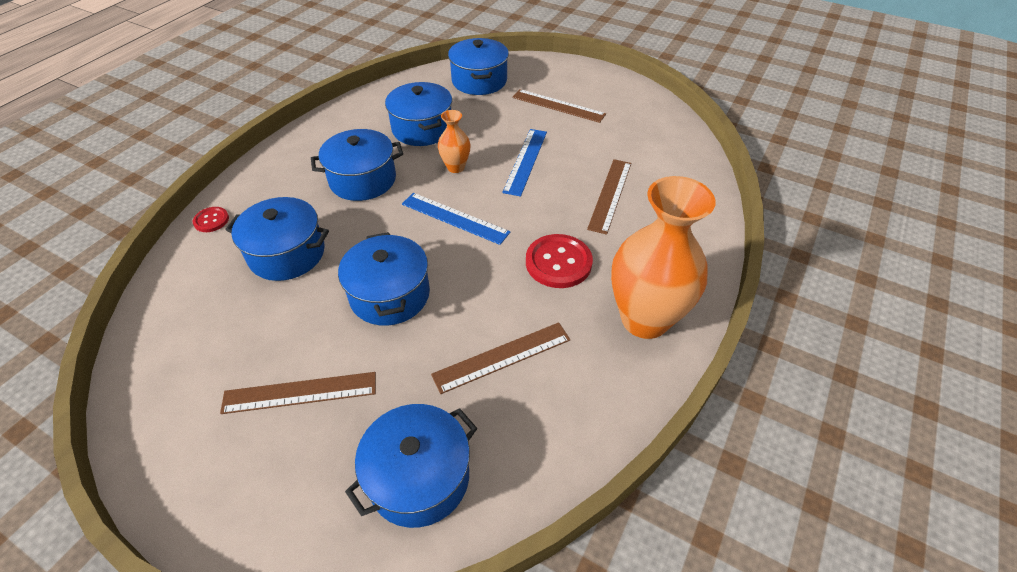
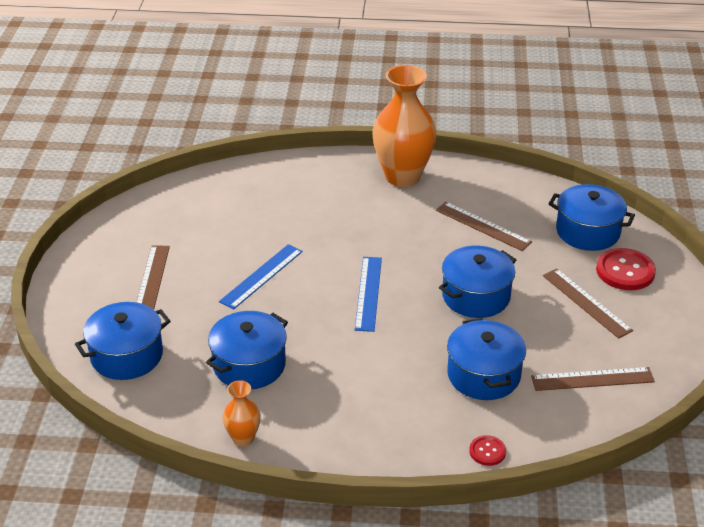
camera: 115 degrees left, 10 degrees down
(363, 180) = (358, 372): blue pot -> none
(456, 167) = (299, 317): orange vase -> orange vase (243, 438)
(526, 161) = (261, 276): blue ruler -> blue ruler turned 45 degrees counterclockwise
(558, 262) = (378, 224): red button -> red button (625, 271)
(610, 195) = (279, 217): brown ruler -> brown ruler (592, 379)

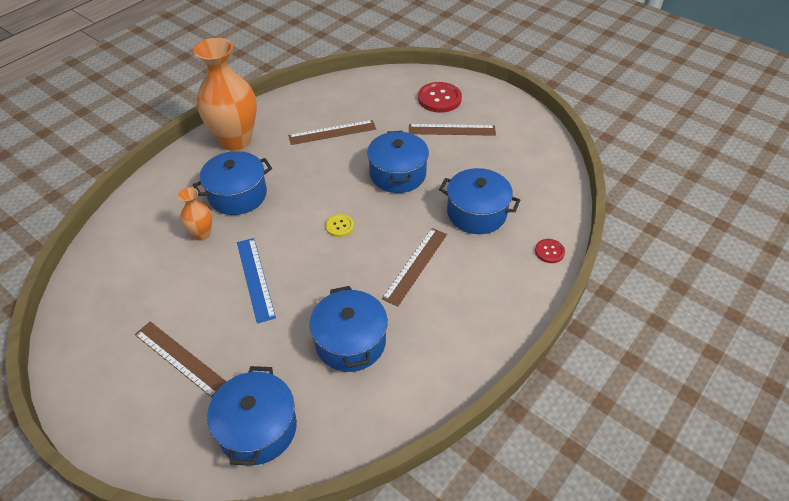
camera: 55 degrees left, 10 degrees up
(243, 438) = (430, 391): orange vase -> orange vase (202, 234)
(368, 293) = (339, 226): blue ruler -> yellow button
(588, 231) = (388, 92): blue pot -> blue pot (237, 195)
(592, 379) = (522, 166): brown ruler -> brown ruler (415, 265)

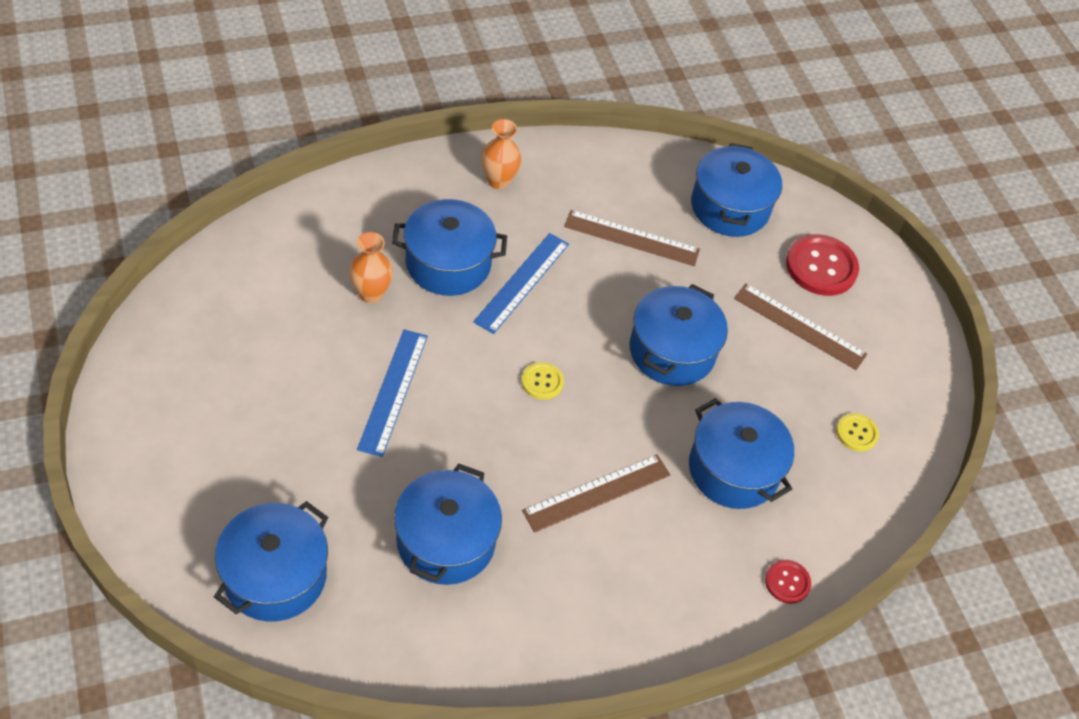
camera: 25 degrees right, 5 degrees up
(180, 358) = (247, 440): brown ruler -> none
(236, 140) = (498, 181): orange vase -> orange vase, size x0.47
(288, 183) = (522, 282): none -> blue ruler
(372, 94) = (730, 207): none -> blue pot
(520, 163) = (856, 433): none -> yellow button

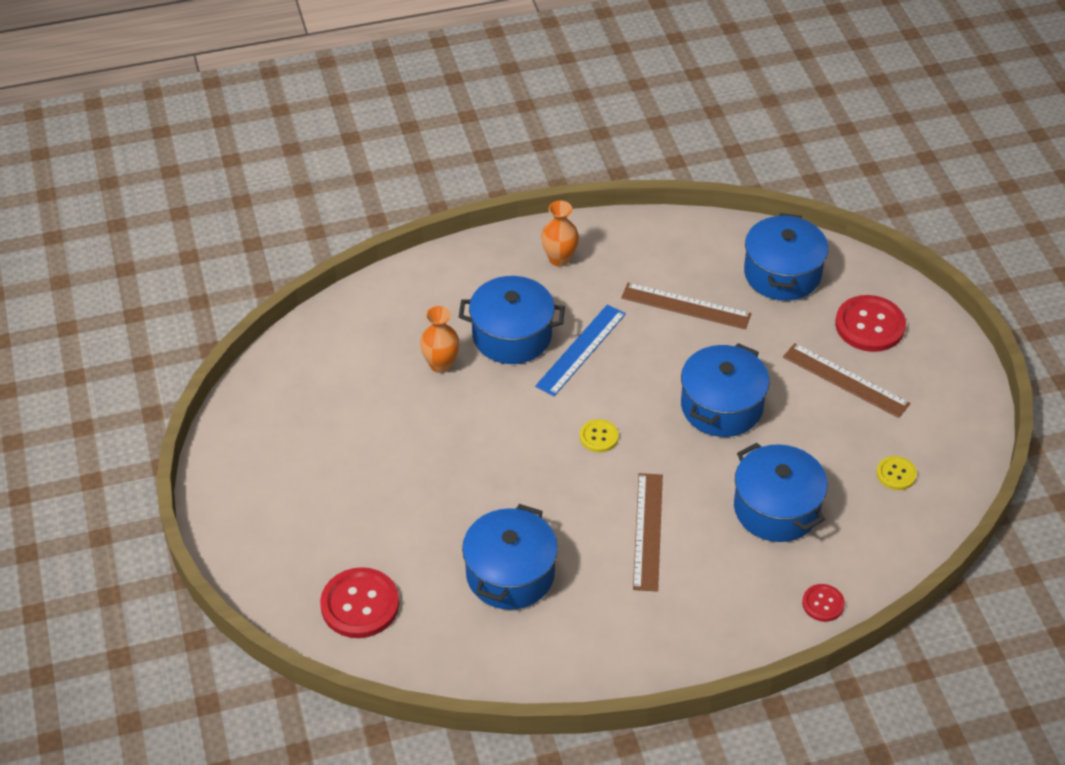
camera: 10 degrees right, 5 degrees down
(275, 576) = (360, 604): blue pot -> red button
(393, 391) = (461, 449): blue ruler -> none
(597, 493) = (648, 531): brown ruler -> brown ruler turned 60 degrees counterclockwise

